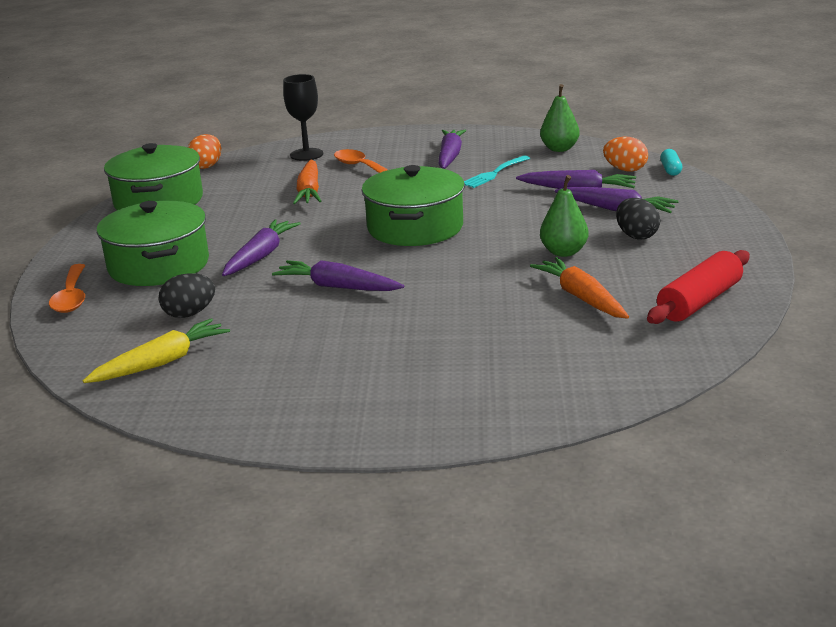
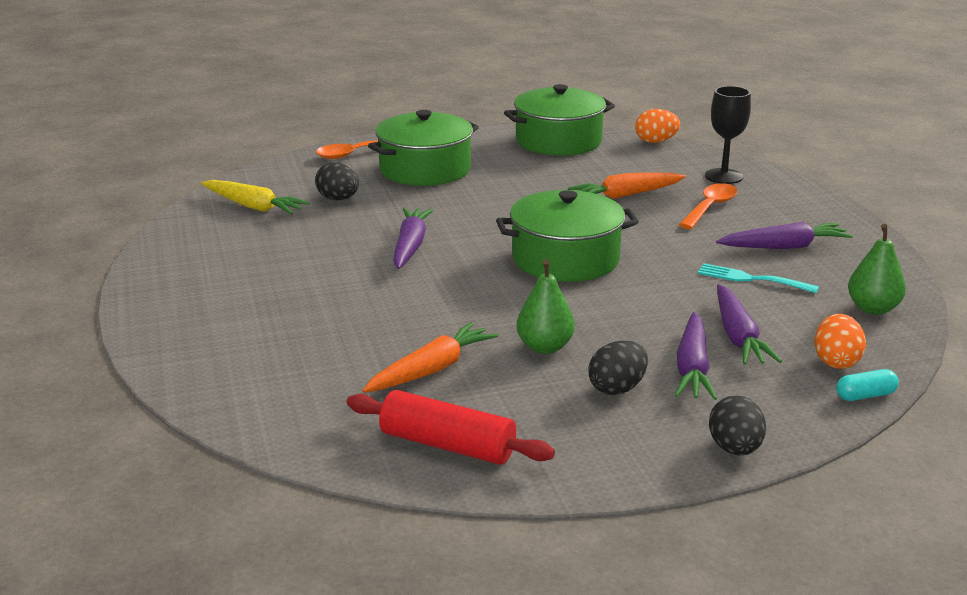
camera: 70 degrees right, 0 degrees up
(261, 256) = (462, 203): purple carrot -> none
(725, 213) = (735, 449): none -> black egg

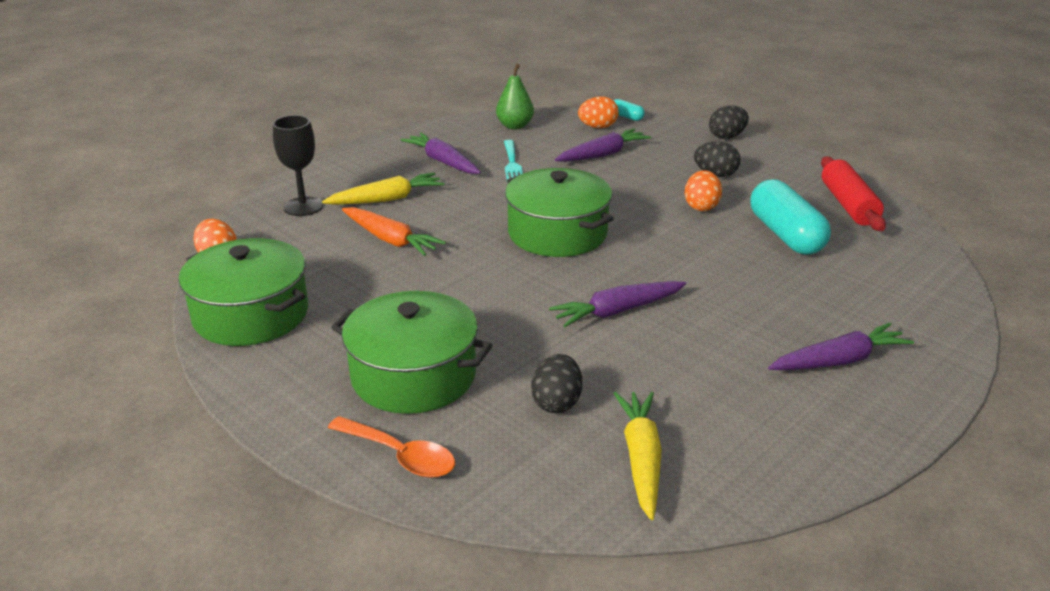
camera: 120 degrees left, 5 degrees up
(431, 369) = (785, 235): orange carrot -> turquoise capsule
(544, 347) = (701, 206): green pear -> orange egg
(692, 368) = (660, 160): purple carrot -> purple carrot (839, 361)
(710, 207) = (387, 199): orange spoon -> yellow carrot

